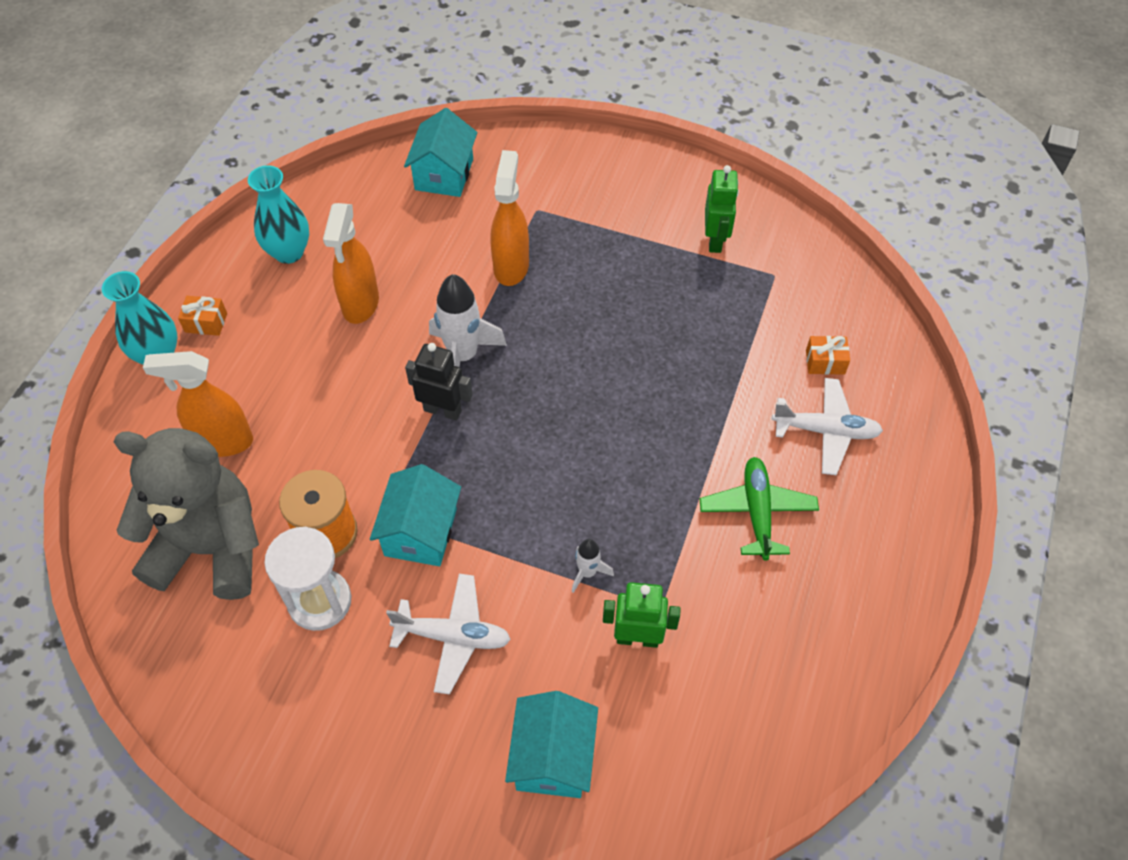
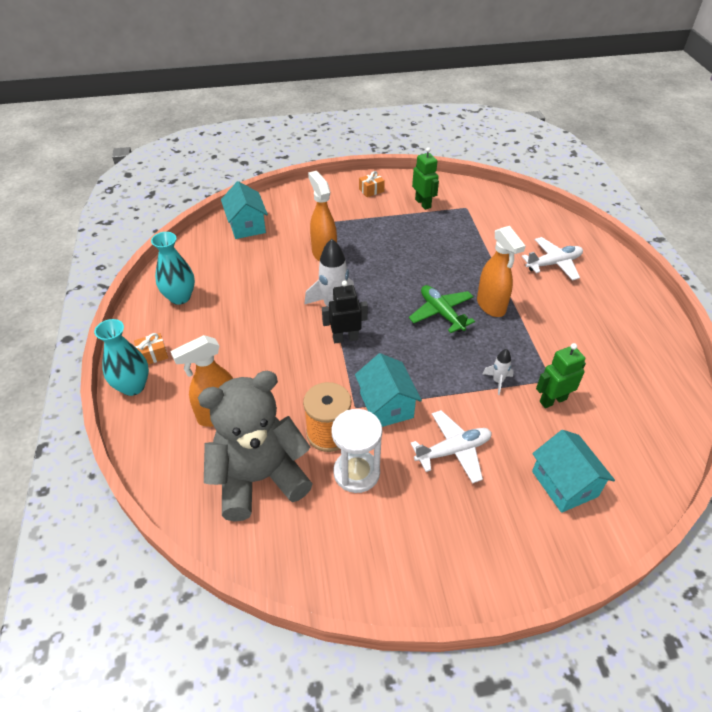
camera: 30 degrees left, 10 degrees down
(360, 304) = (249, 306): orange spray bottle -> orange spray bottle (491, 306)
(757, 512) = (555, 313): green plane -> green plane (441, 313)
(825, 362) = (525, 235): orange gift -> orange gift (371, 190)

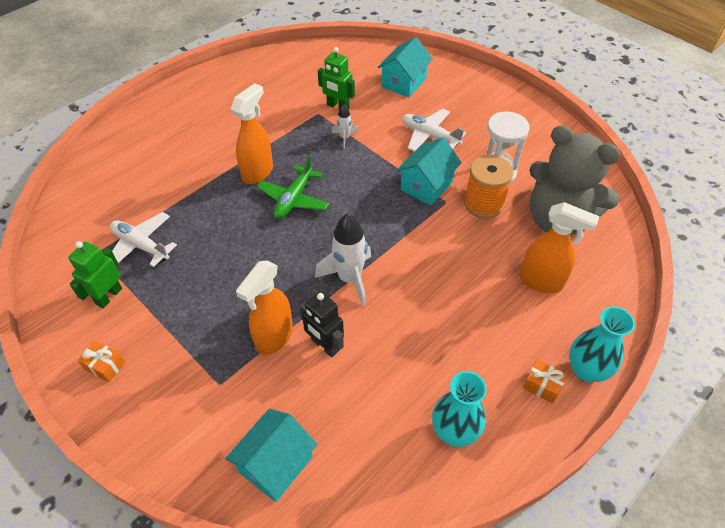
camera: 125 degrees left, 5 degrees up
(345, 338) = (382, 247): black robot -> black robot (324, 345)
(553, 264) = (164, 154): white plane -> white plane (141, 246)

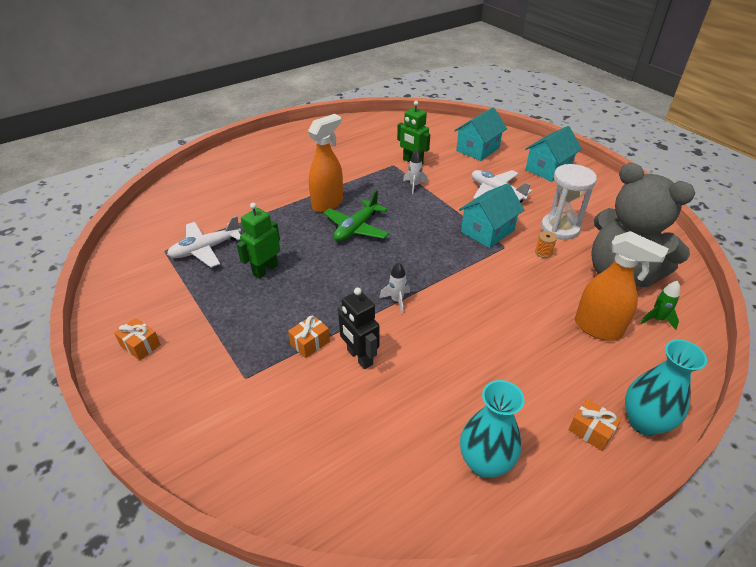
camera: 10 degrees right, 10 degrees down
(109, 296) = (163, 286): green robot -> green robot (265, 270)
(141, 246) = (205, 249): white plane -> white plane turned 75 degrees counterclockwise
(274, 337) = (310, 343): orange spray bottle -> orange gift
(275, 464) = (283, 464): turquoise house -> turquoise house (548, 169)
(350, 279) = (397, 301): white rocket -> white rocket, size x0.51
(483, 204) = (543, 252): orange spool -> orange spool, size x0.43
(593, 264) = (657, 319): none -> green rocket

